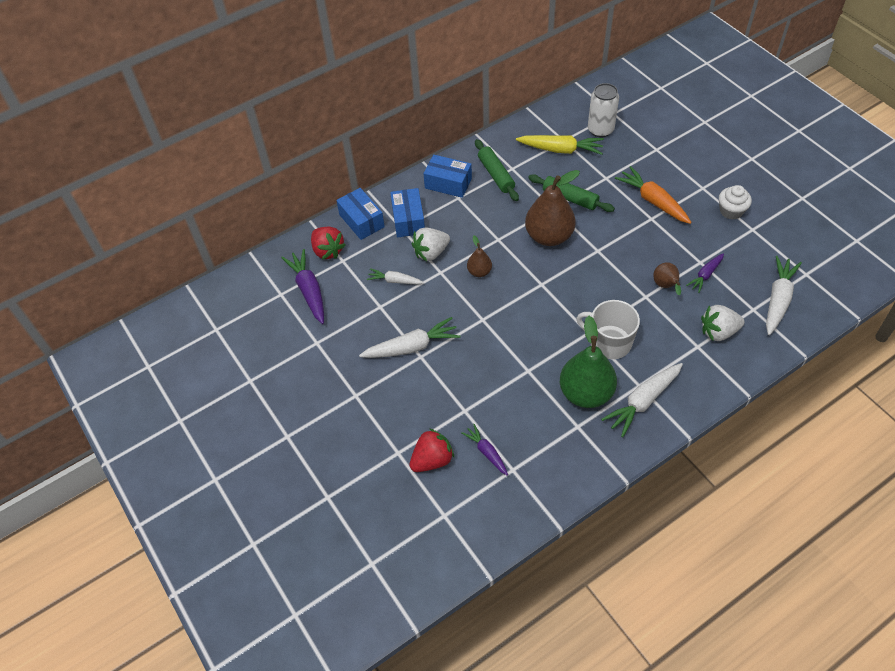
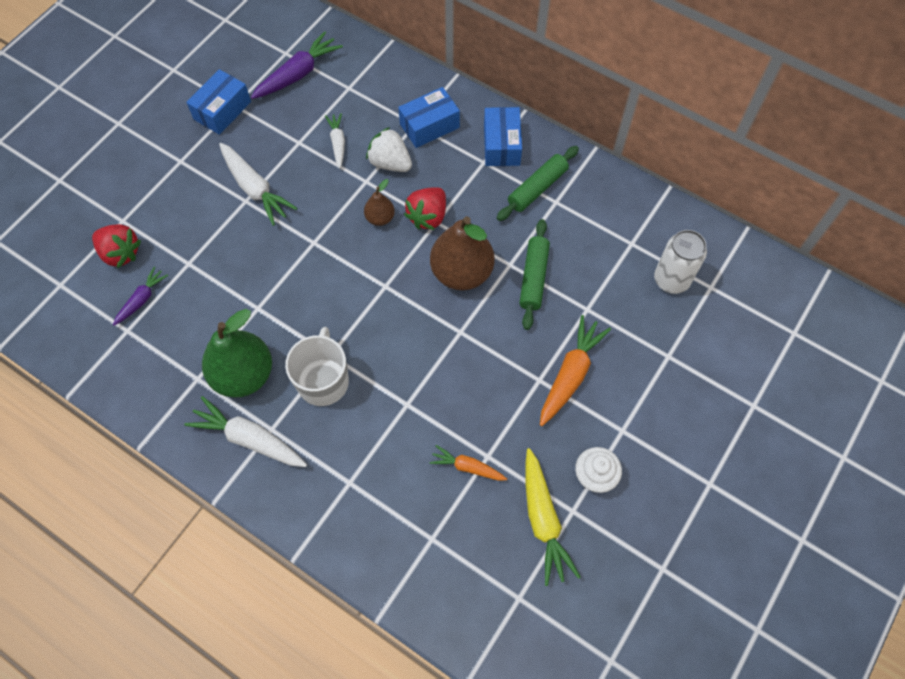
camera: 65 degrees right, 10 degrees up
(328, 251) = (357, 70): red strawberry -> red strawberry (428, 216)
(361, 221) = (410, 84): blue box -> blue box (222, 110)
(561, 150) = (613, 245): yellow carrot -> yellow carrot (543, 520)
(665, 286) = (432, 423): brown pear -> none
(705, 275) = (467, 467): purple carrot -> orange carrot
(718, 332) = (380, 502): white strawberry -> none
(778, 299) = (459, 567): white carrot -> none

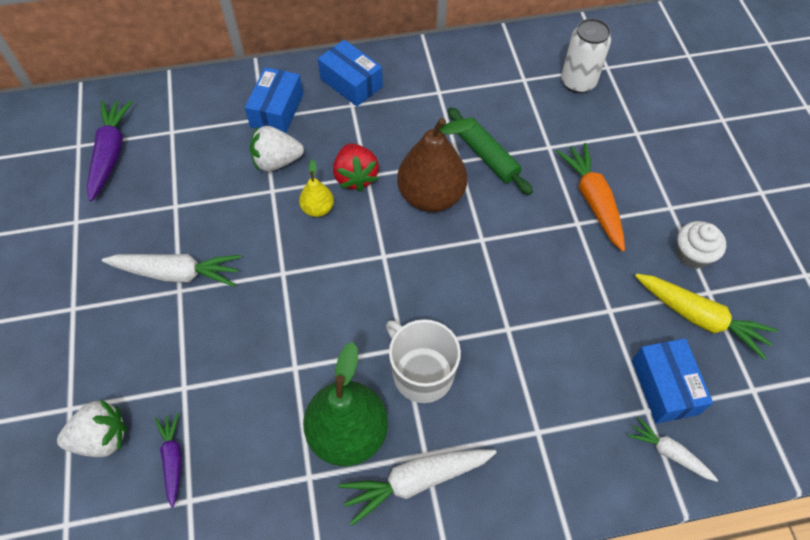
camera: 45 degrees left, 5 degrees down
(120, 253) = (102, 438): red strawberry -> white strawberry
(222, 110) = (68, 234): blue box -> blue box (664, 387)
(338, 143) = (212, 180): white carrot -> white carrot (669, 452)
(380, 218) = (318, 209): brown pear -> yellow pear
(467, 467) = (606, 332): orange carrot -> none
(537, 188) = (414, 93): green rolling pin -> none

